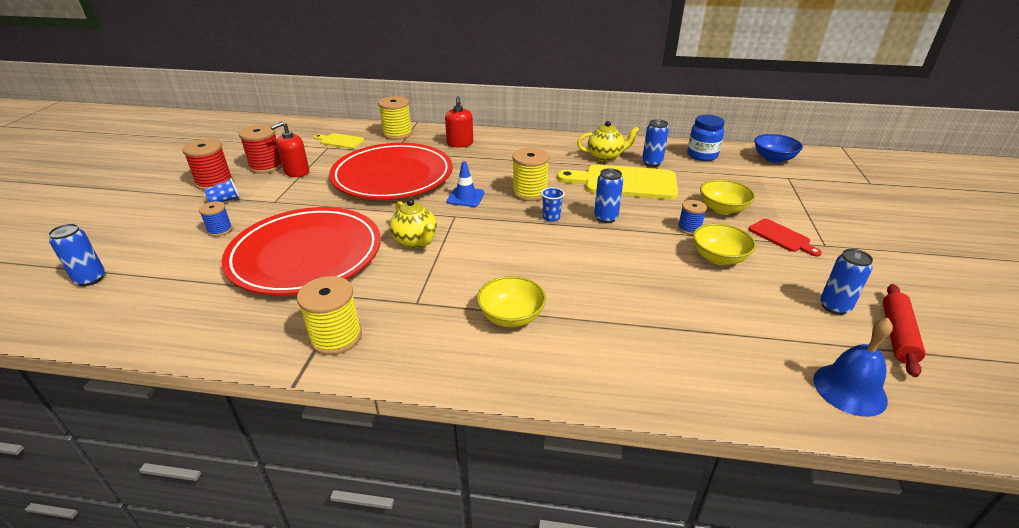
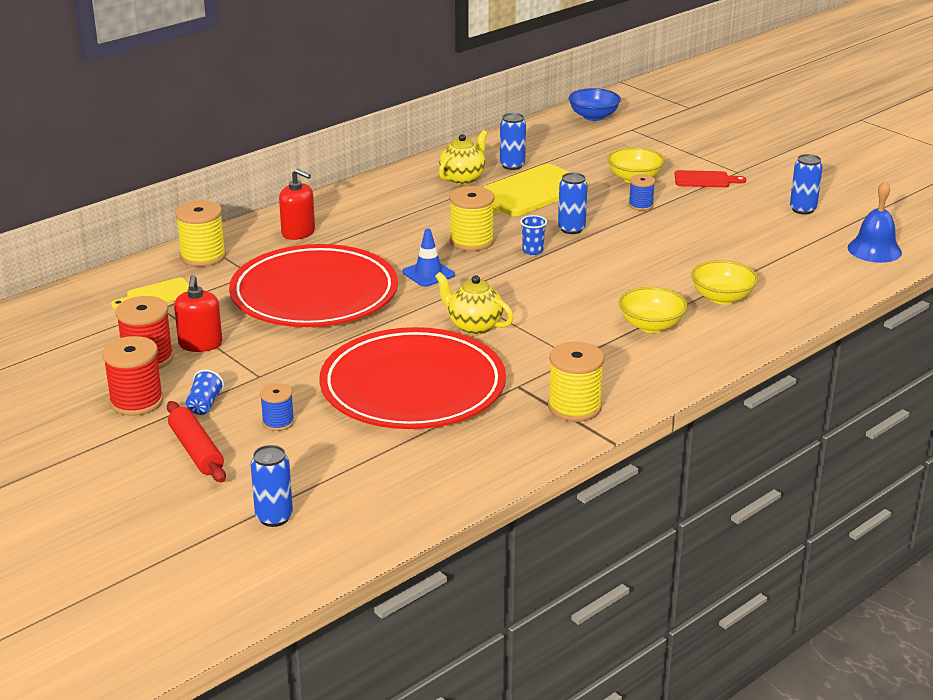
camera: 50 degrees left, 5 degrees down
(415, 241) = (474, 326): yellow teapot -> yellow teapot turned 150 degrees counterclockwise
(702, 155) = (536, 139): blue jar -> none
(719, 258) = (695, 215): yellow bowl -> yellow bowl (722, 298)
(897, 335) = (852, 208): red rolling pin -> red rolling pin (196, 451)

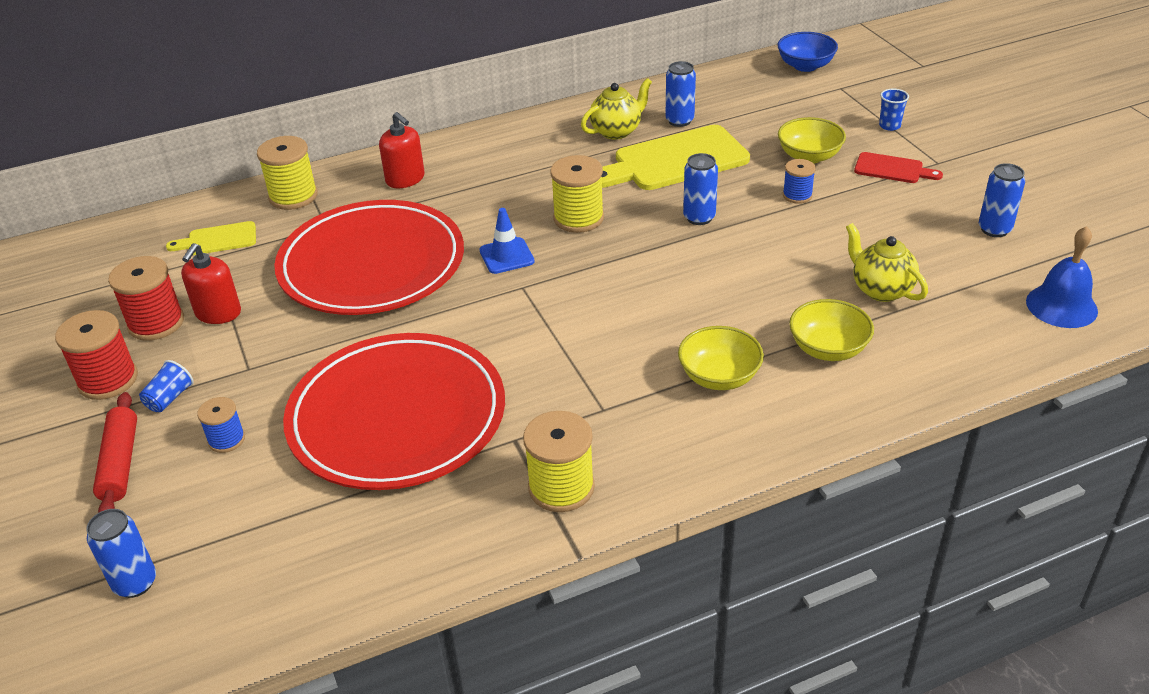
camera: 20 degrees right, 10 degrees up
(474, 326) = (514, 340): yellow teapot -> yellow teapot (881, 290)
(532, 251) = (639, 242): blue cup -> blue cup (889, 126)

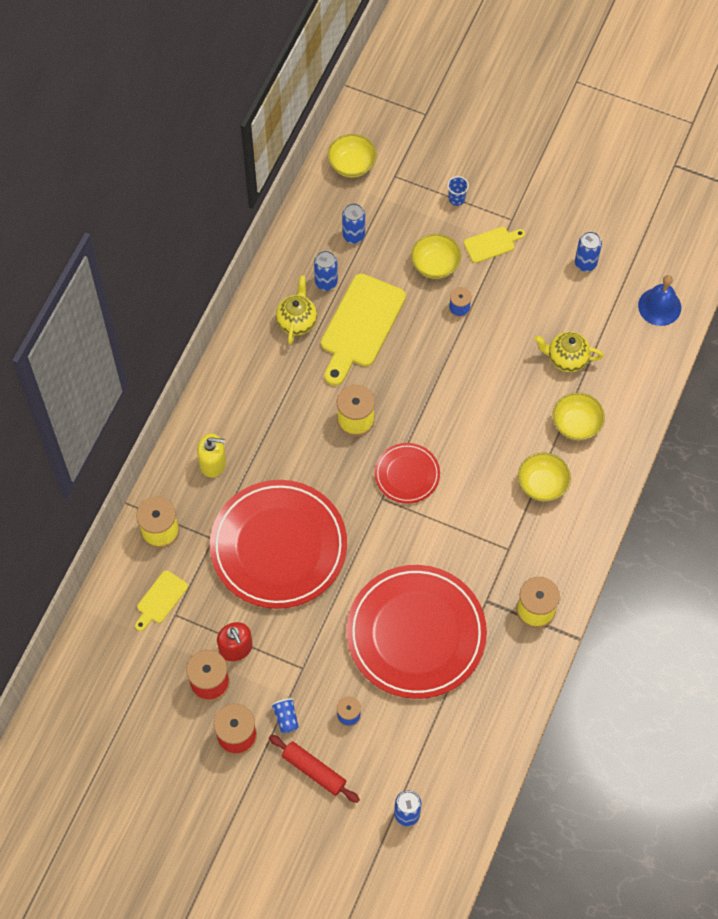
camera: 45 degrees left, 25 degrees up
(405, 179) = (213, 463): red soap dispenser -> yellow soap dispenser
(506, 256) = (347, 481): blue traffic cone -> none
(573, 284) = (407, 474): none -> red plate
(699, 217) = (423, 368): blue can -> blue can (353, 235)
(805, 66) = (352, 164): blue bowl -> yellow bowl
(892, 169) = (492, 244): red cutting board -> yellow cutting board

